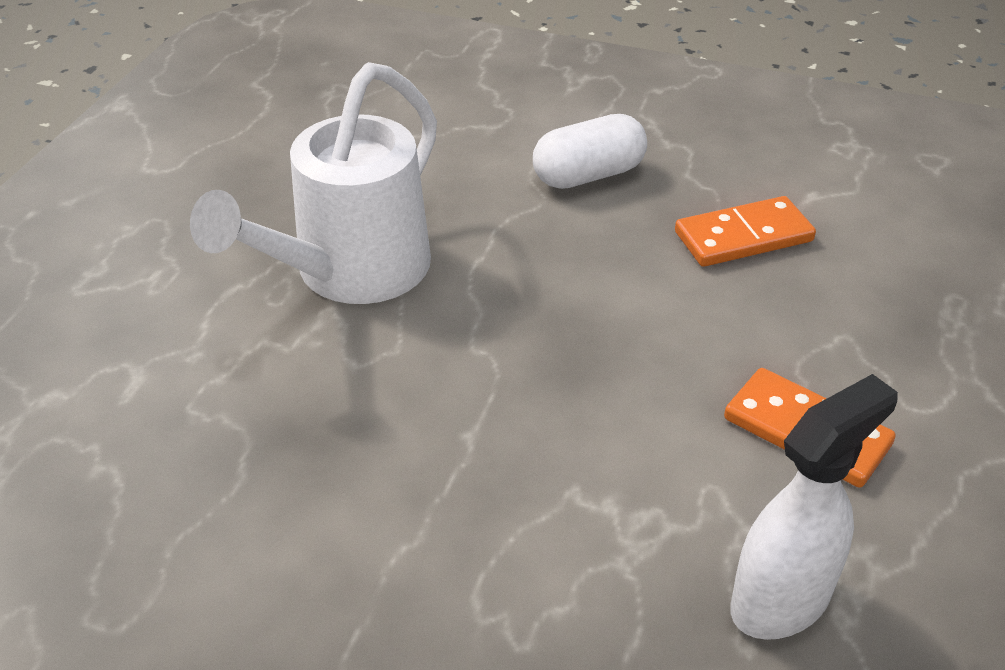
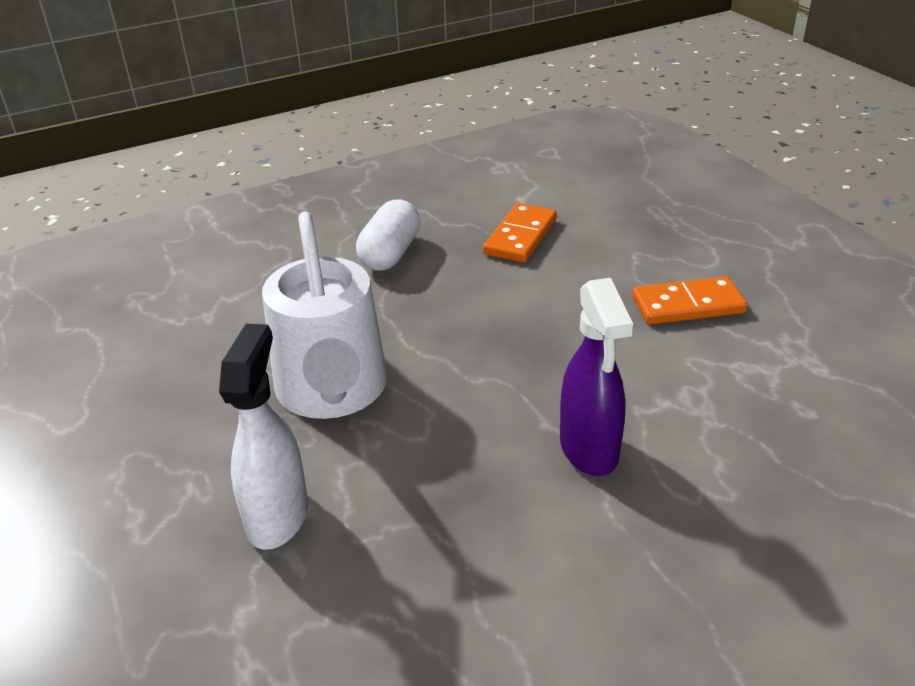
camera: 45 degrees left, 5 degrees down
(466, 489) = (589, 450): none -> purple spray bottle
(781, 601) = (792, 383): white spray bottle -> white spray bottle (278, 516)

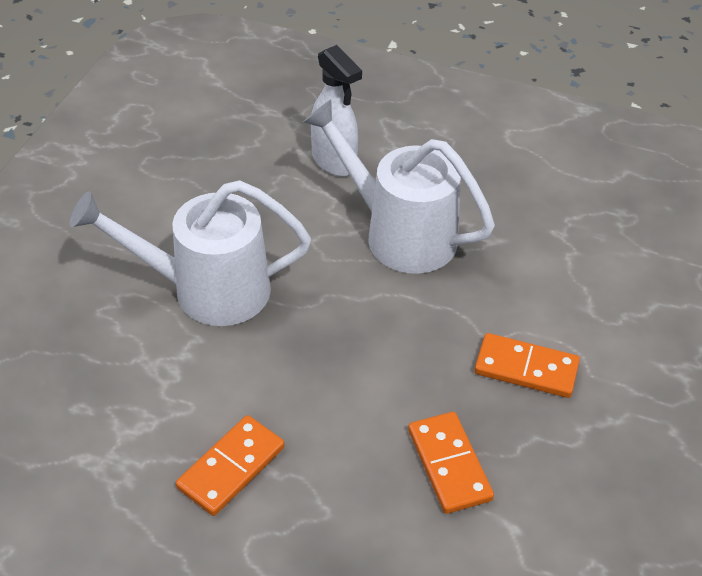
camera: 135 degrees right, 10 degrees up
(390, 254) = (526, 368): white capsule -> orange domino
(589, 450) = (205, 290): purple spray bottle -> white watering can

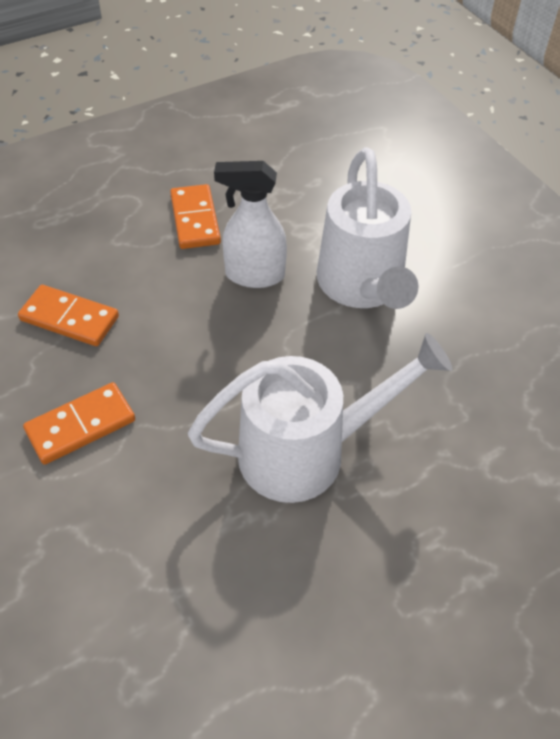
camera: 130 degrees right, 5 degrees up
(205, 290) = (362, 287): white watering can -> white watering can turned 135 degrees clockwise
(334, 161) = (453, 471): white spray bottle -> white spray bottle (254, 275)

